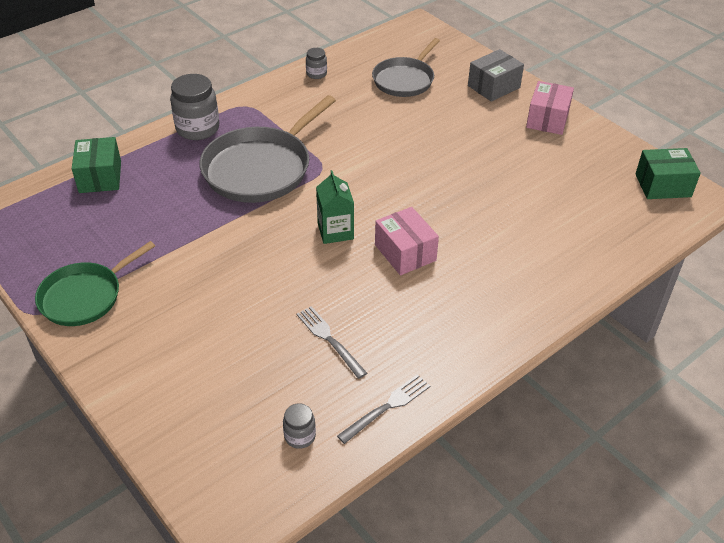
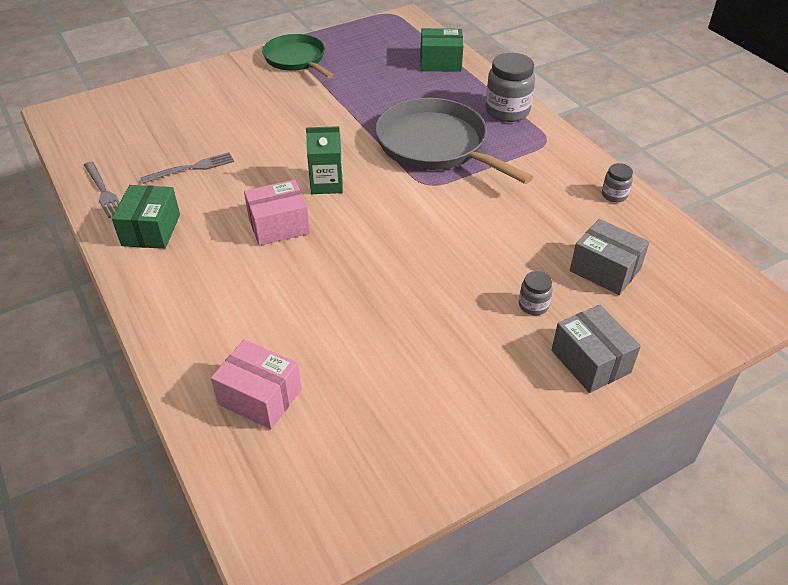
camera: 100 degrees right, 0 degrees up
(300, 436) = (106, 146): grey jar -> grey jar (533, 305)
(405, 80) = (605, 270): grey pan -> grey box
(547, 119) = (503, 407): pink box -> pink box (260, 397)
(663, 185) = (318, 511): green box -> green box (151, 230)

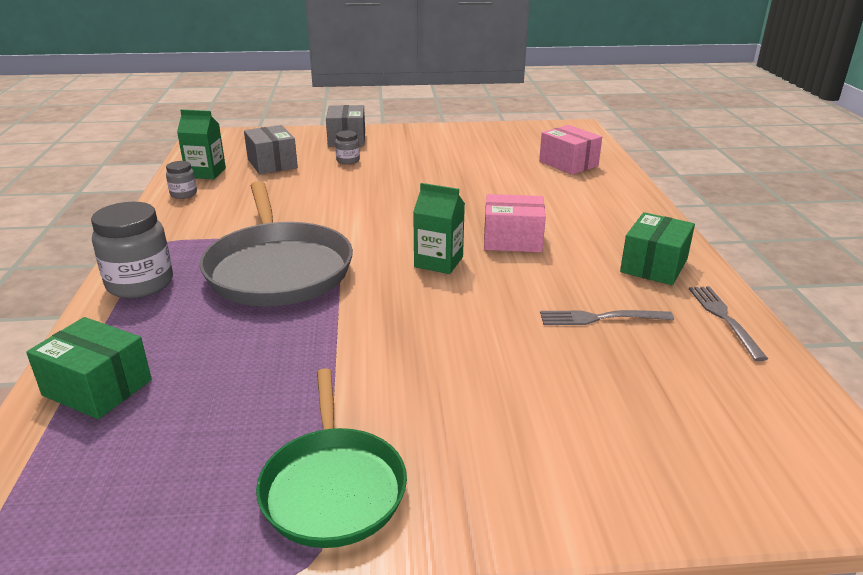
camera: 155 degrees left, 15 degrees down
(644, 231) = (206, 173): none -> green carton

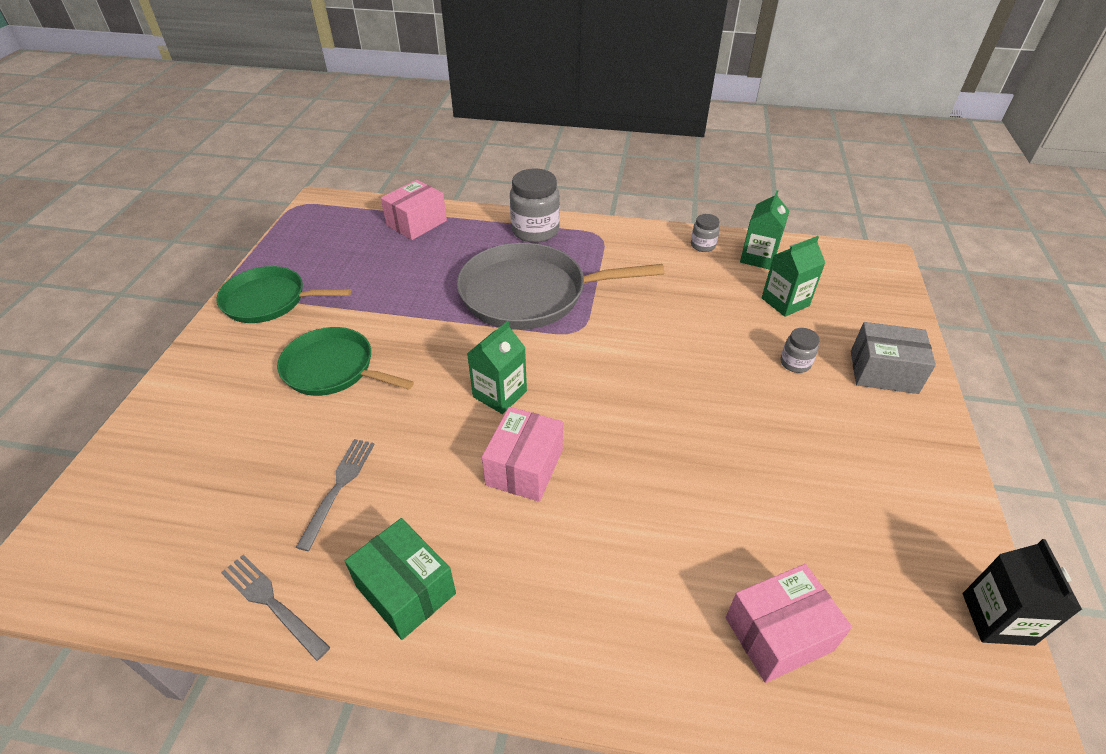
camera: 105 degrees right, 15 degrees up
(97, 387) = (416, 223): green box -> pink box
(272, 163) = (785, 302): grey box -> green carton
(454, 369) = (333, 369): none -> green pan
(516, 126) = (997, 618): none -> black carton
(723, 318) = (271, 603): grey fork -> grey fork turned 150 degrees counterclockwise

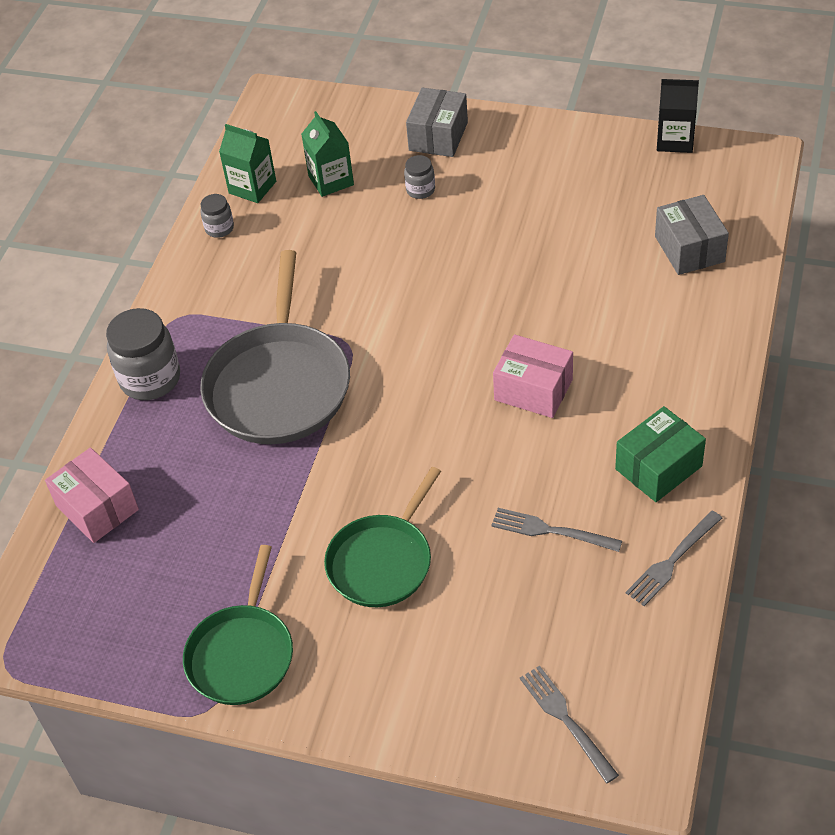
camera: 80 degrees left, 5 degrees up
(119, 505) = (565, 719): none -> grey fork
(500, 394) = (438, 409): green carton -> none
(778, 634) = (689, 249): pink box -> grey box

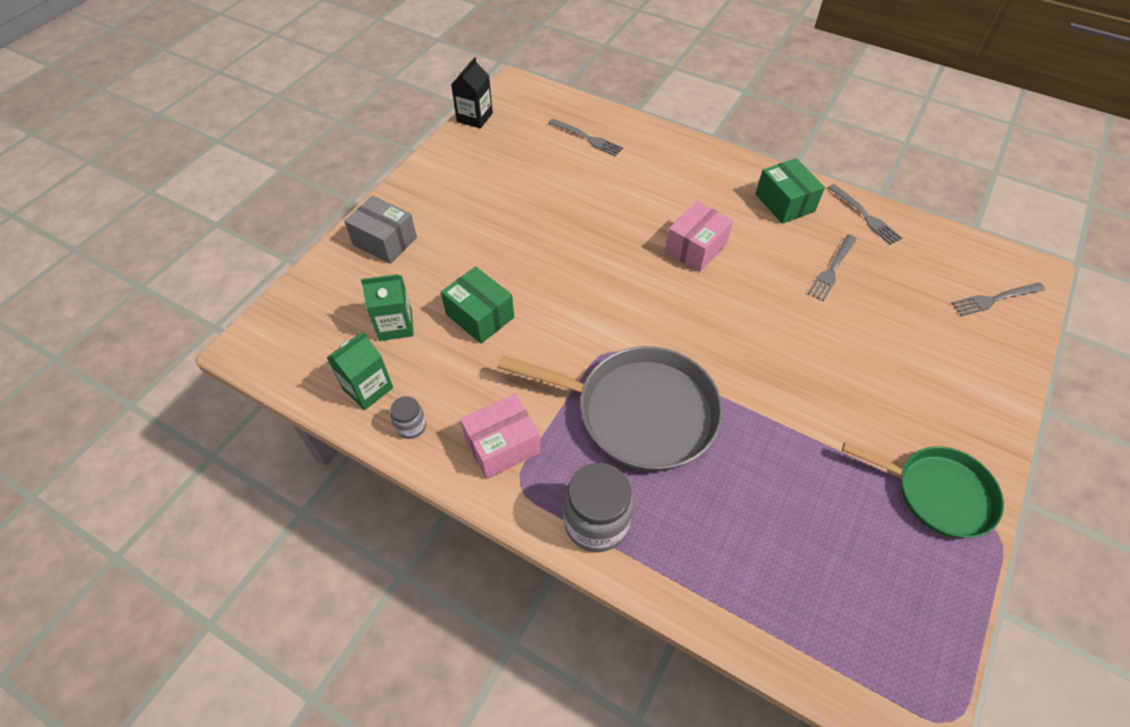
camera: 80 degrees left, 5 degrees up
(97, 508) = (756, 598): pink box -> pink box (502, 445)
(363, 235) = (480, 316): none -> green box
(382, 561) = (849, 374): green pan -> none
(420, 190) = (444, 266): grey jar -> none
(689, 249) = (587, 138): grey box -> grey fork

